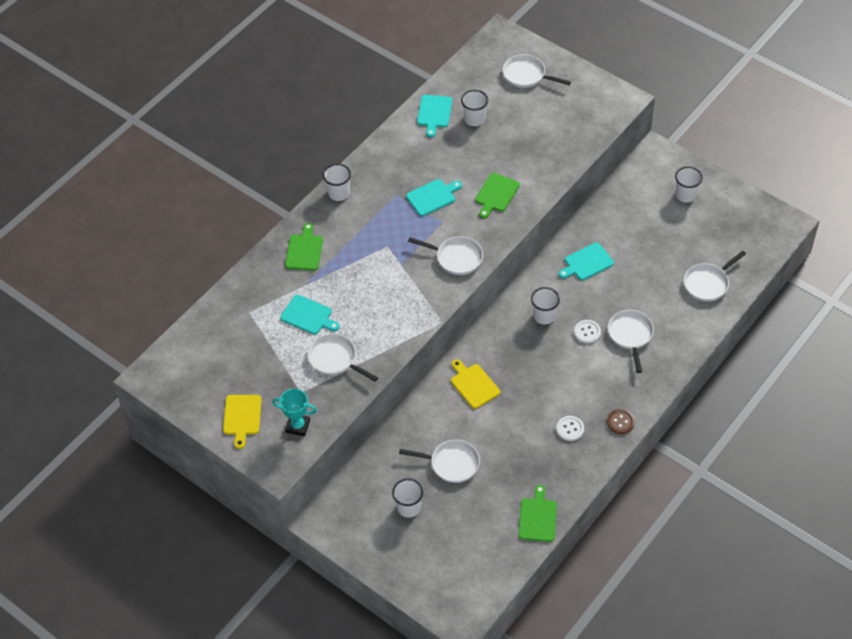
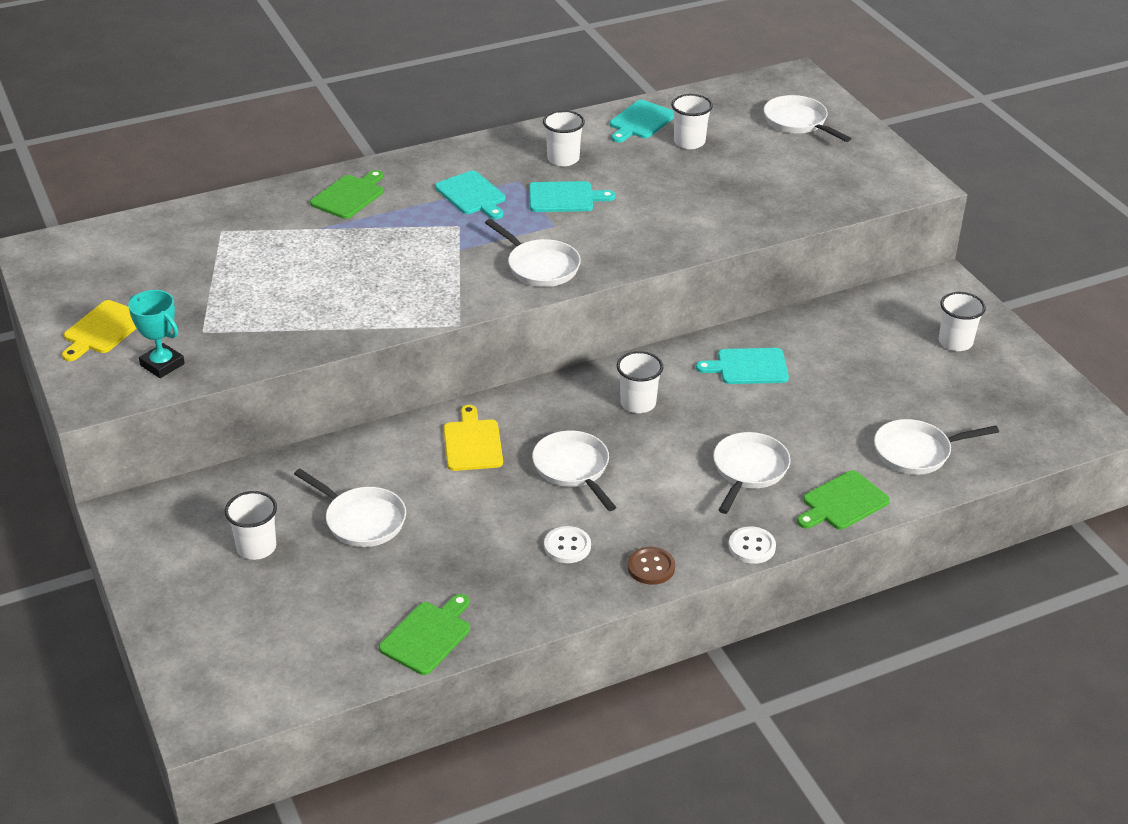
camera: 25 degrees right, 15 degrees down
(308, 316) = (290, 259): turquoise cutting board -> turquoise cutting board (472, 195)
(335, 359) = (280, 314): white pan -> white pan (573, 468)
(339, 193) = (446, 157): white cup -> white cup (563, 159)
(496, 194) = (653, 222): green cutting board -> green cutting board (842, 502)
(587, 332) = (686, 443): white button -> white button (752, 546)

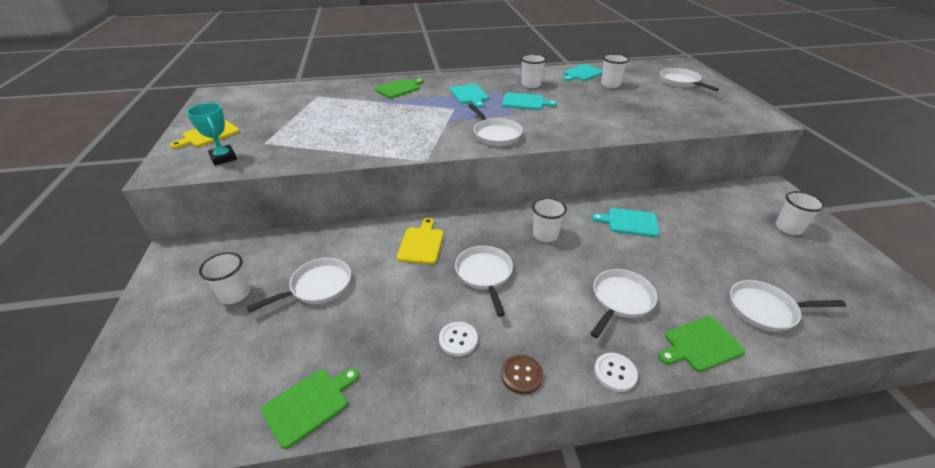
camera: 15 degrees right, 0 degrees up
(361, 520) = (318, 287): white pan -> white pan turned 90 degrees counterclockwise

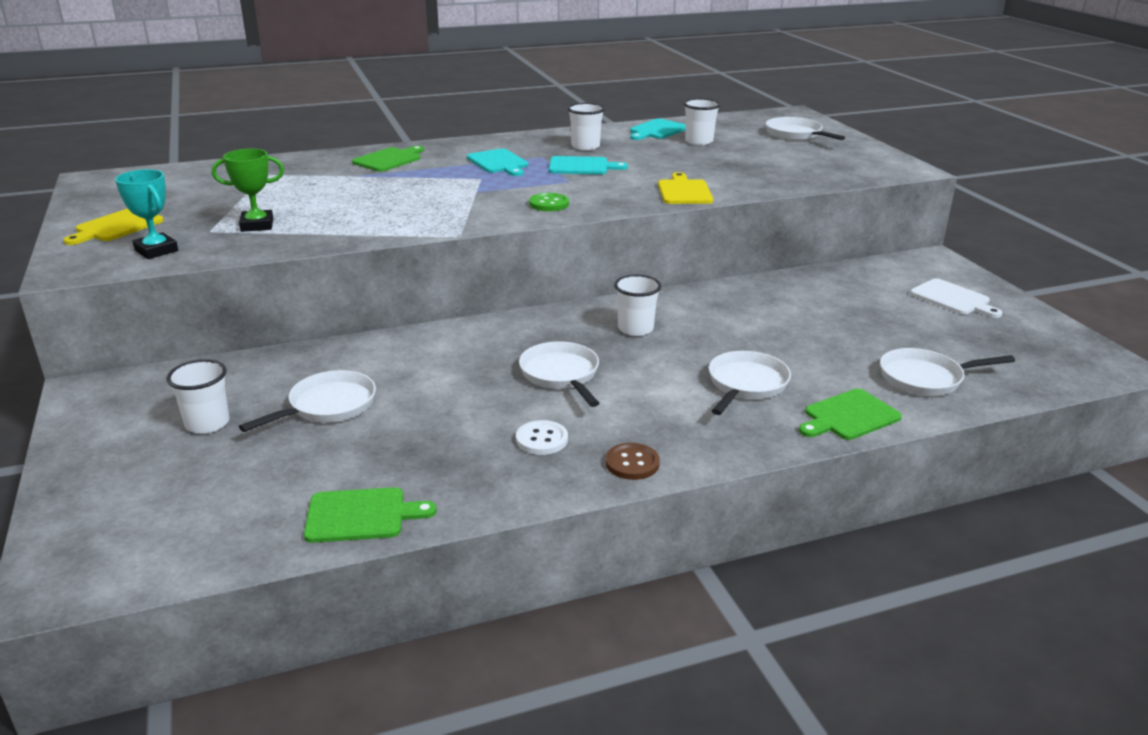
camera: 10 degrees left, 10 degrees down
(295, 140) = (257, 225): none -> green trophy
(309, 404) = (361, 515): green cutting board -> green cutting board turned 45 degrees clockwise
(421, 243) = (463, 350): yellow cutting board -> yellow cutting board (684, 191)
(495, 134) = (549, 204): white pan -> green button
(615, 373) = (748, 450): white button -> none
(629, 222) = (747, 307): turquoise cutting board -> none
(788, 228) = (953, 298): white cup -> white cutting board

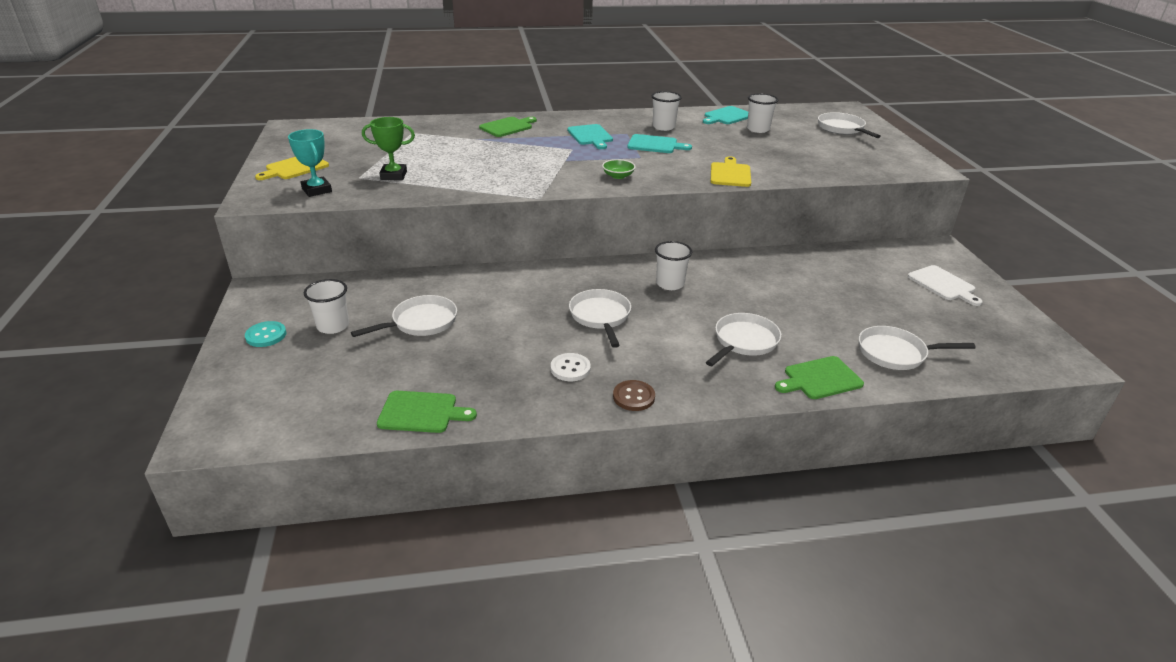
camera: 10 degrees right, 5 degrees up
(114, 445) = (266, 335): none -> turquoise button
(549, 204) = (618, 176): green button -> green bowl

